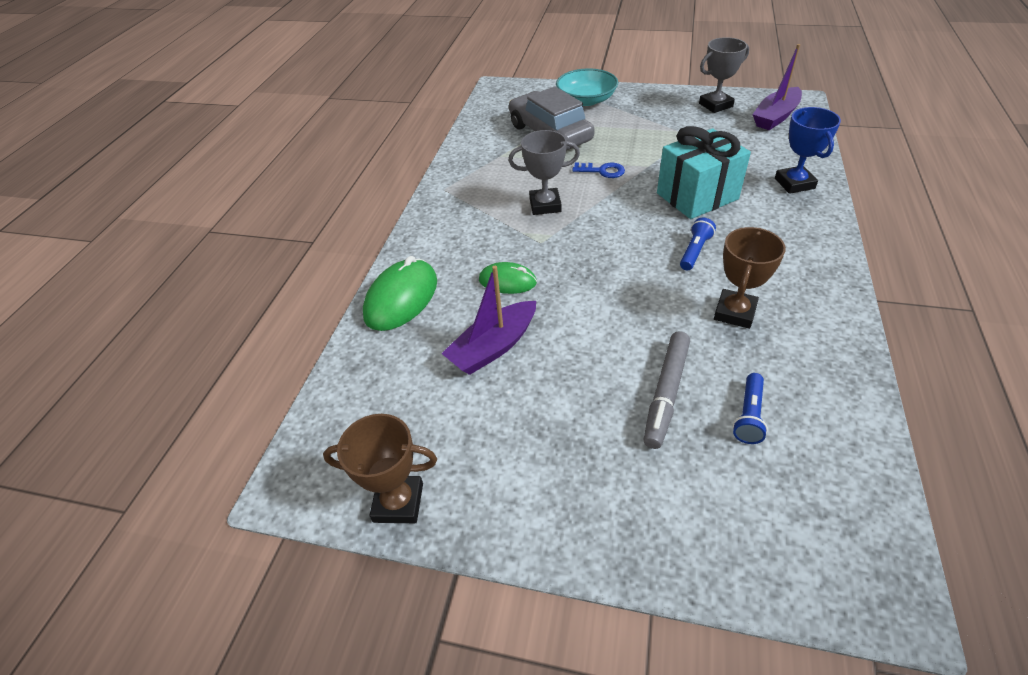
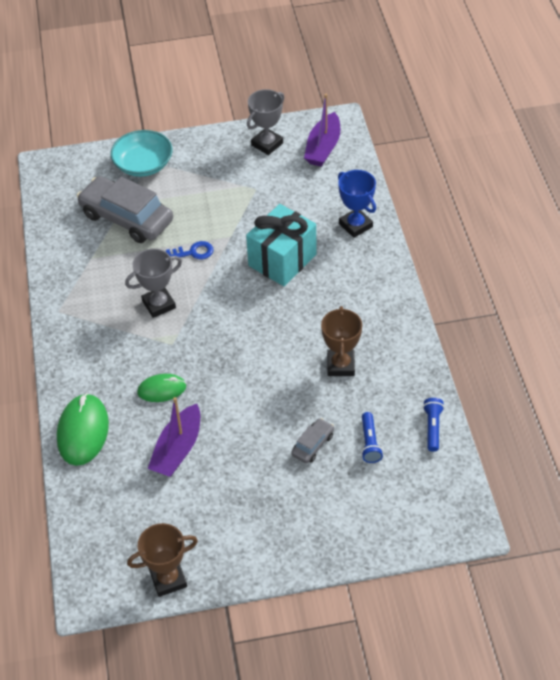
camera: 25 degrees left, 5 degrees up
(666, 393) = (313, 445): grey marker -> grey car
(694, 251) = (297, 318): blue flashlight -> blue flashlight (432, 428)

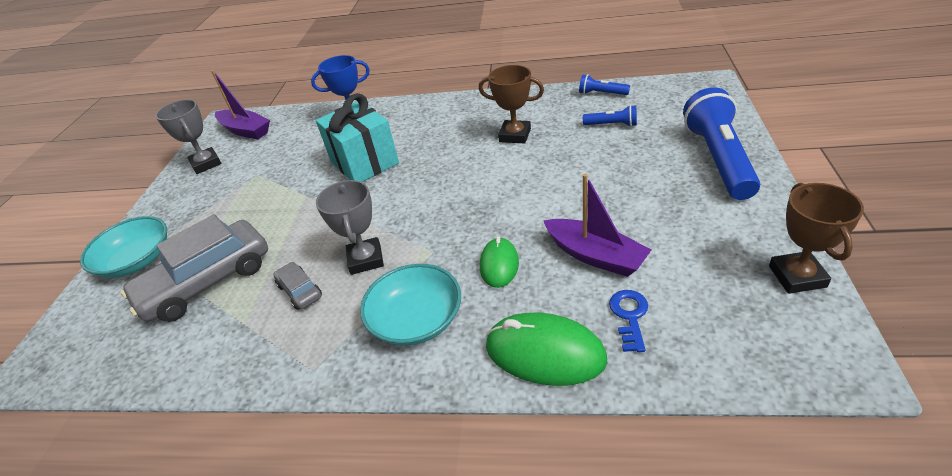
camera: 70 degrees left, 10 degrees down
(104, 353) = (416, 319): none -> turquoise bowl
(193, 252) = (307, 225): blue key -> blue key (629, 316)
(313, 445) = (608, 157): grey car -> grey car (300, 291)
(319, 532) = (718, 159): none -> blue flashlight

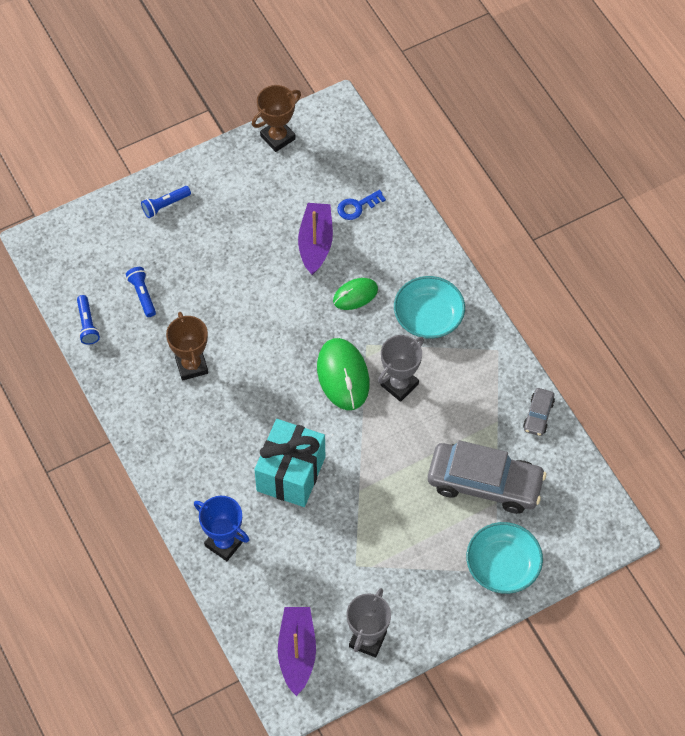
camera: 130 degrees left, 20 degrees up
(300, 291) = (451, 407): grey car -> grey car (538, 415)
(544, 353) = (409, 237): green mouse -> green mouse (343, 376)
(718, 159) = (165, 205): blue flashlight -> blue flashlight, size x0.46

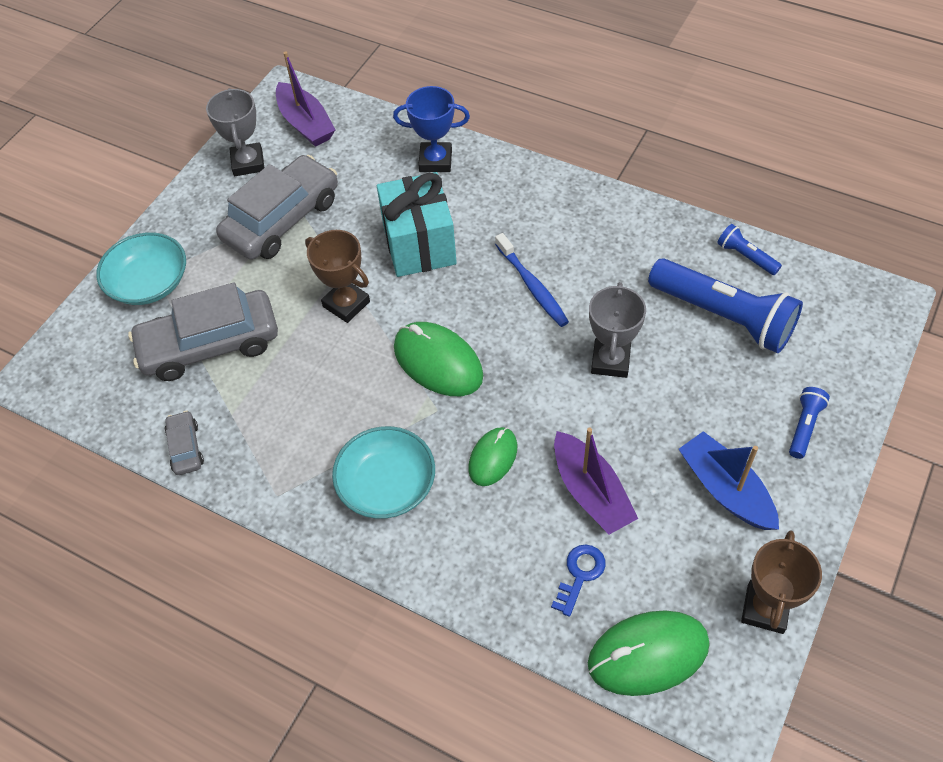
camera: 150 degrees right, 5 degrees down
(142, 295) = (723, 316): blue flashlight -> blue flashlight, size x2.18
(191, 365) = (604, 280): brown trophy -> brown trophy (346, 304)
(241, 200) = (725, 489): none -> blue boat
(241, 391) = (532, 286): none -> blue toothbrush
(354, 153) = (648, 654): none -> green mouse
(374, 562) = (282, 219): none -> grey car
(399, 384) = (368, 389): grey trophy -> grey trophy (610, 361)

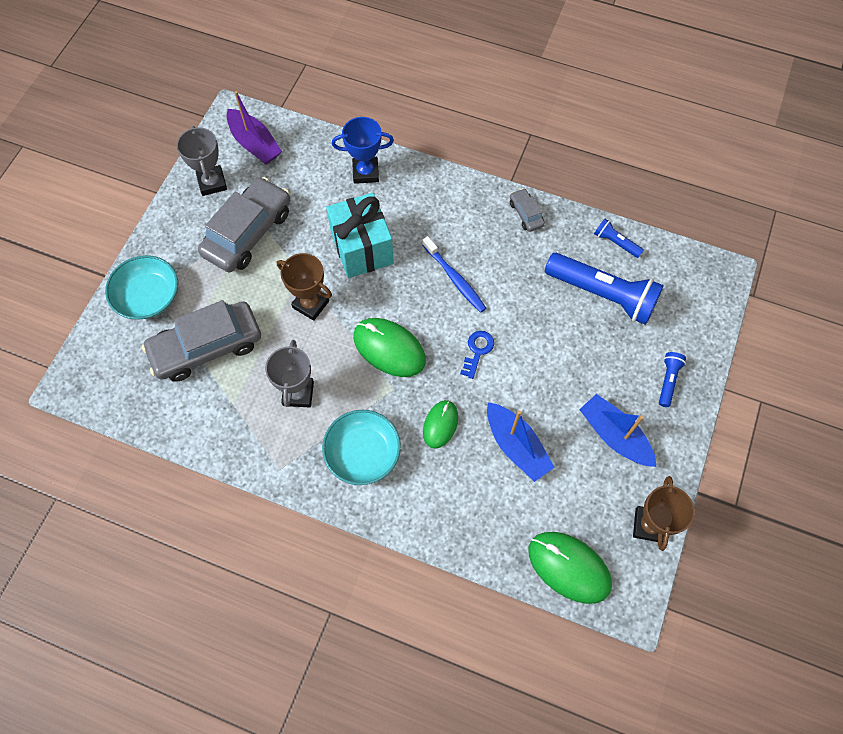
camera: 10 degrees left, 10 degrees up
(186, 447) = (202, 435): grey car -> grey car (526, 214)
(580, 574) = (514, 511): blue key -> blue key (477, 351)
(590, 492) = (516, 446): purple boat -> blue boat
(610, 361) = (521, 338): grey trophy -> grey trophy (298, 393)
(648, 654) = (569, 567): green mouse -> green mouse turned 60 degrees clockwise

